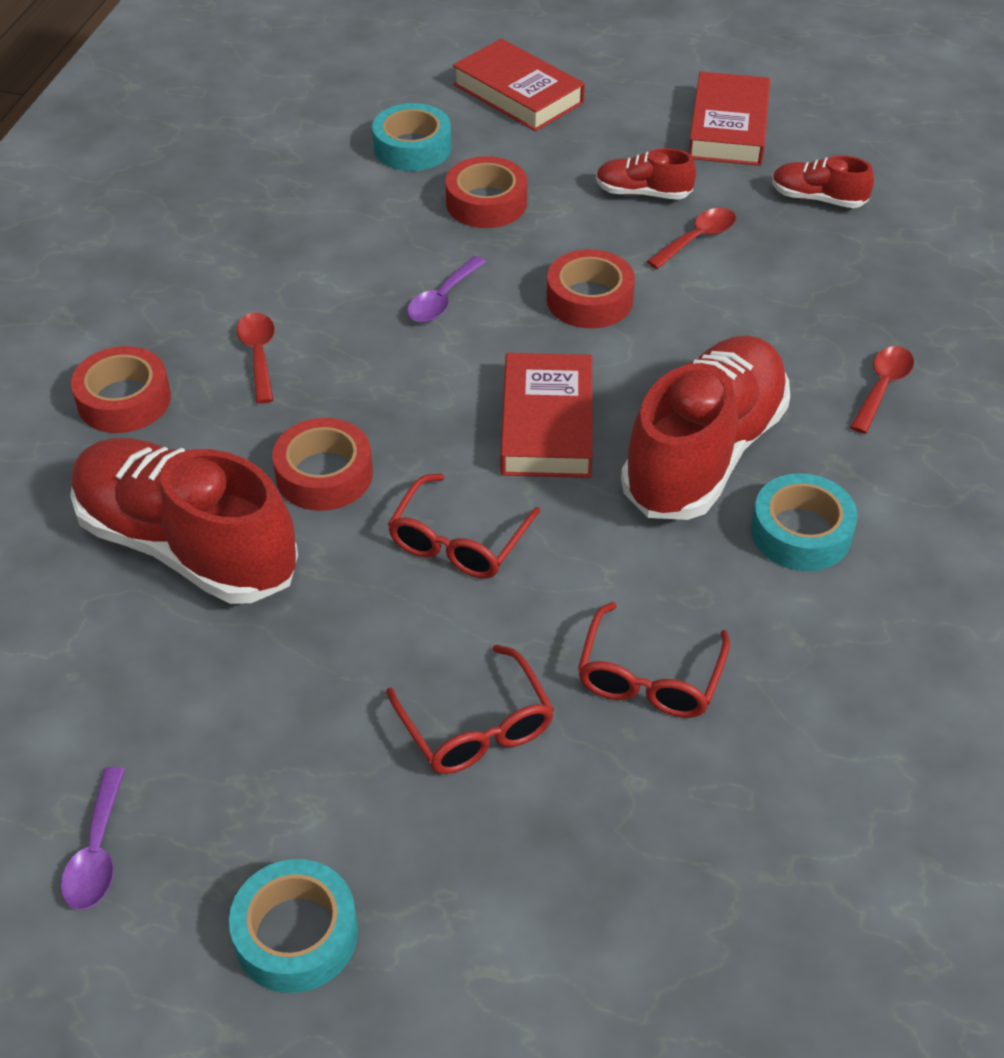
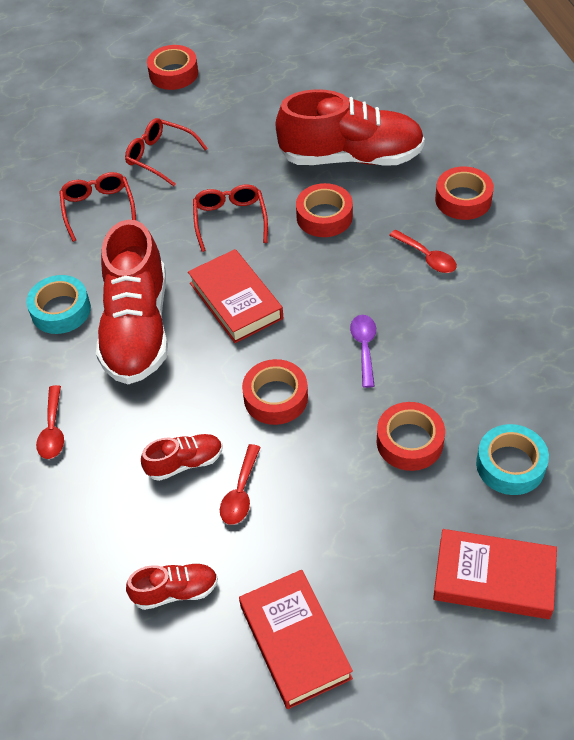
camera: 150 degrees right, 5 degrees up
(97, 852) = (265, 60): purple spoon -> none
(296, 934) = (173, 73): turquoise tape -> red tape
(643, 193) = (309, 517): red shoe -> red shoe (184, 463)

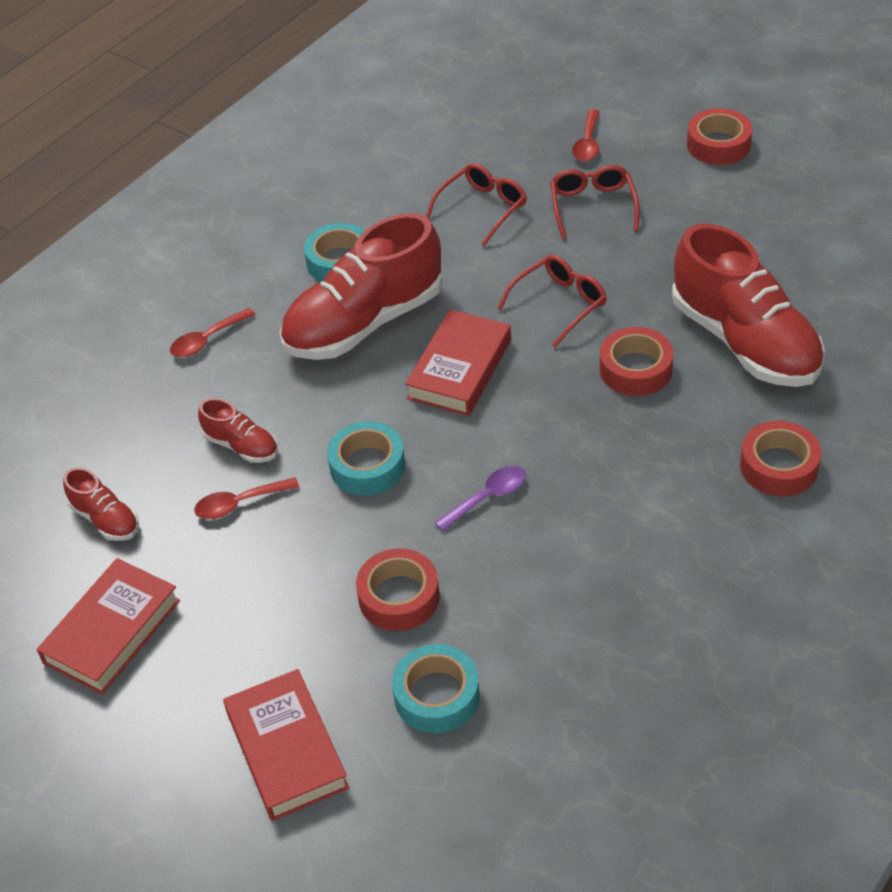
camera: 55 degrees right, 5 degrees down
(275, 397) = (367, 466): red tape -> turquoise tape
(427, 257) = (660, 481): red spoon -> red spoon (587, 143)

